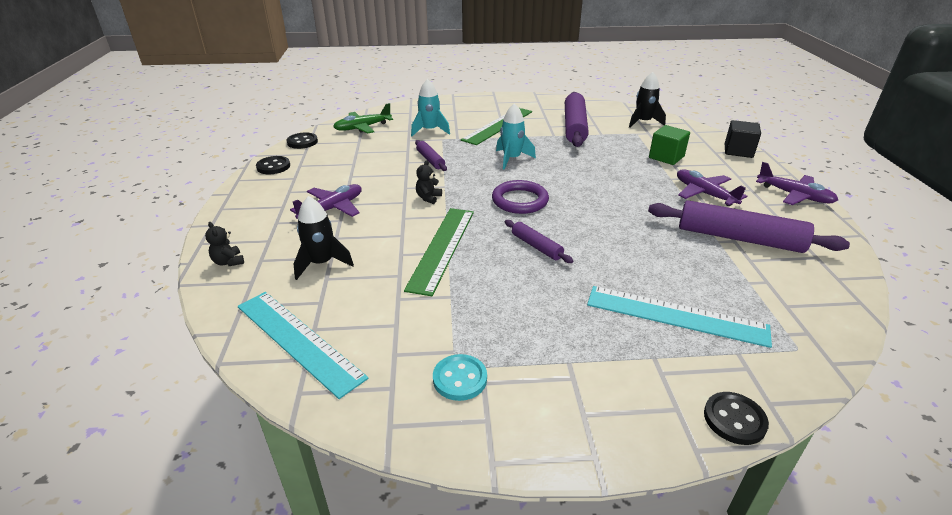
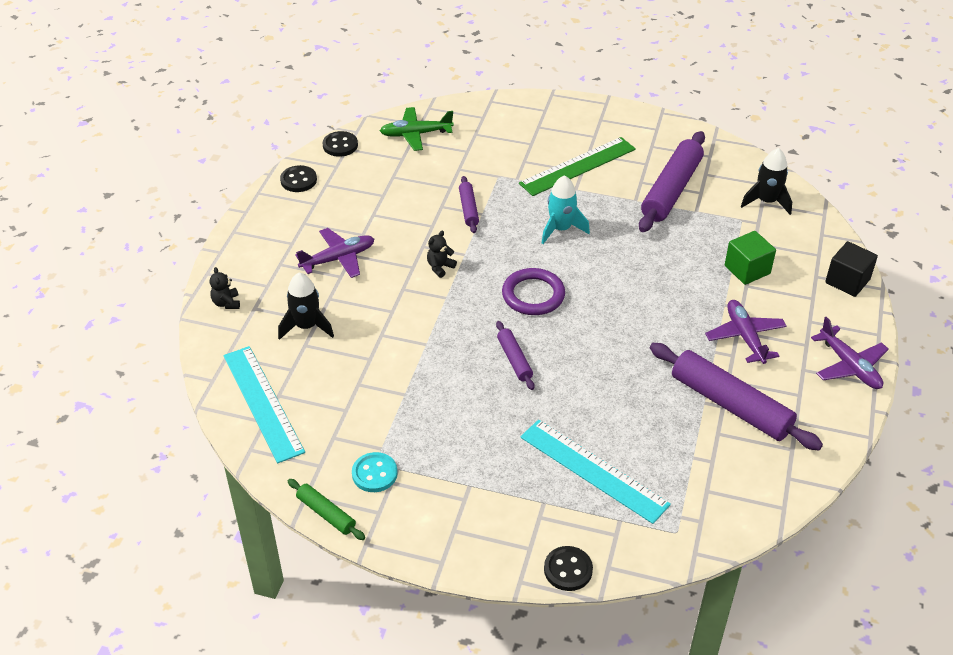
camera: 20 degrees right, 10 degrees up
(424, 441) = (326, 513): none -> green rolling pin
(430, 130) = (491, 157): turquoise rocket -> none
(441, 248) = (422, 337): green ruler -> none

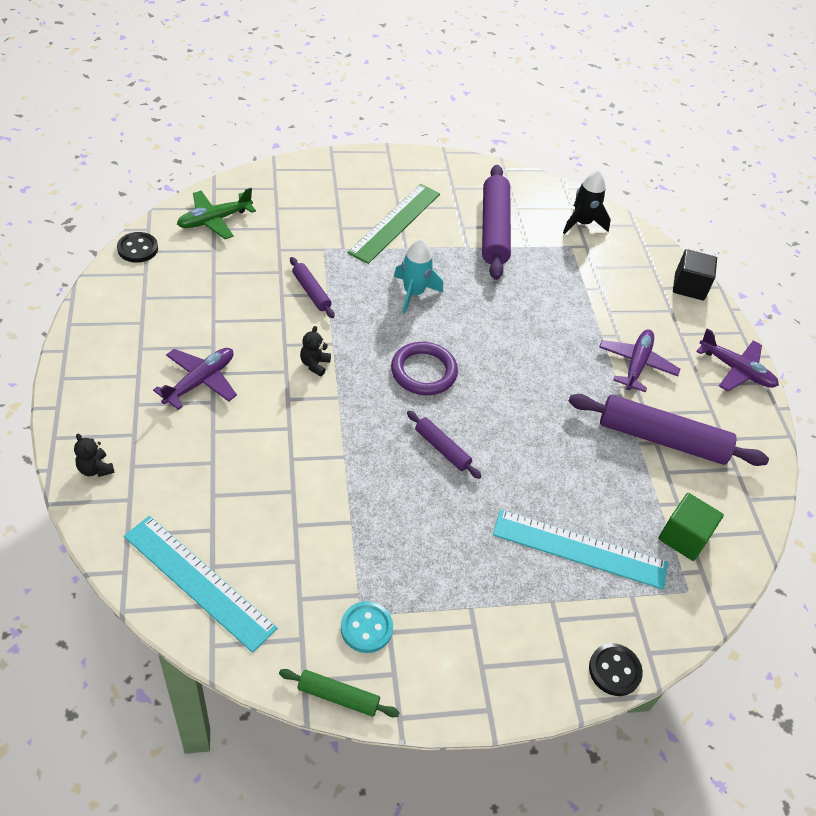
camera: 30 degrees left, 5 degrees up
(298, 180) = (110, 299): black button -> none
(306, 326) = (204, 472): black rocket -> none
(745, 336) = (636, 364): purple plane -> purple plane turned 60 degrees clockwise
(747, 270) = (602, 295): green cube -> green cube (683, 537)

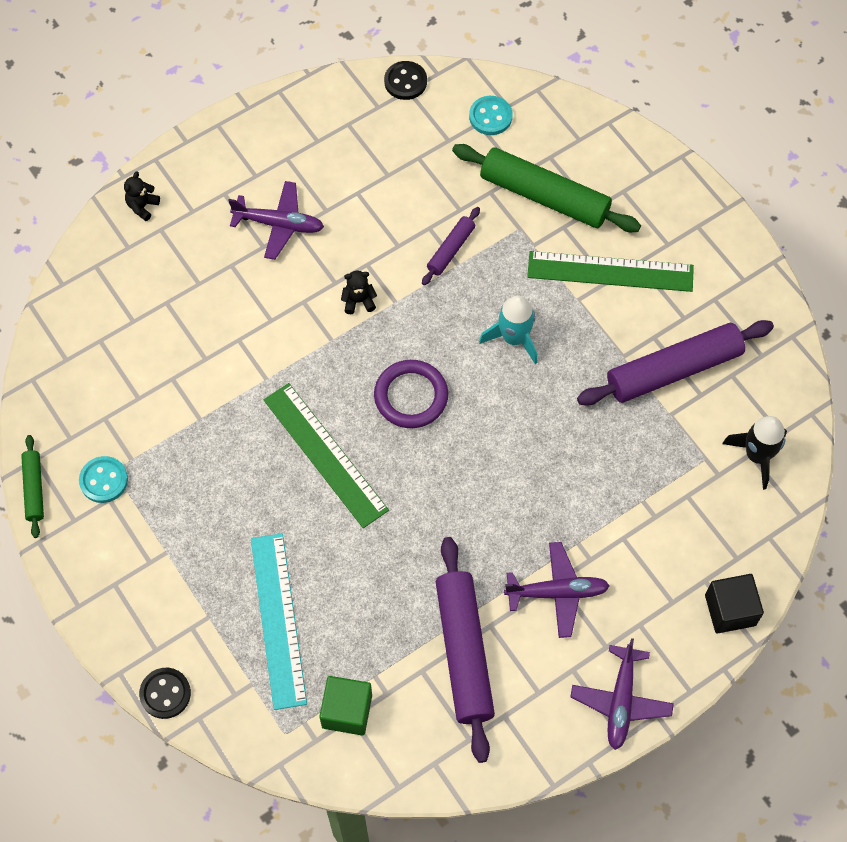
camera: 70 degrees right, 15 degrees up
(198, 582) = (80, 339): turquoise ruler -> none
(214, 220) = (490, 117): green plane -> turquoise button
(307, 225) = (544, 196): none -> green rolling pin
(442, 448) = (325, 455): purple rolling pin -> green ruler

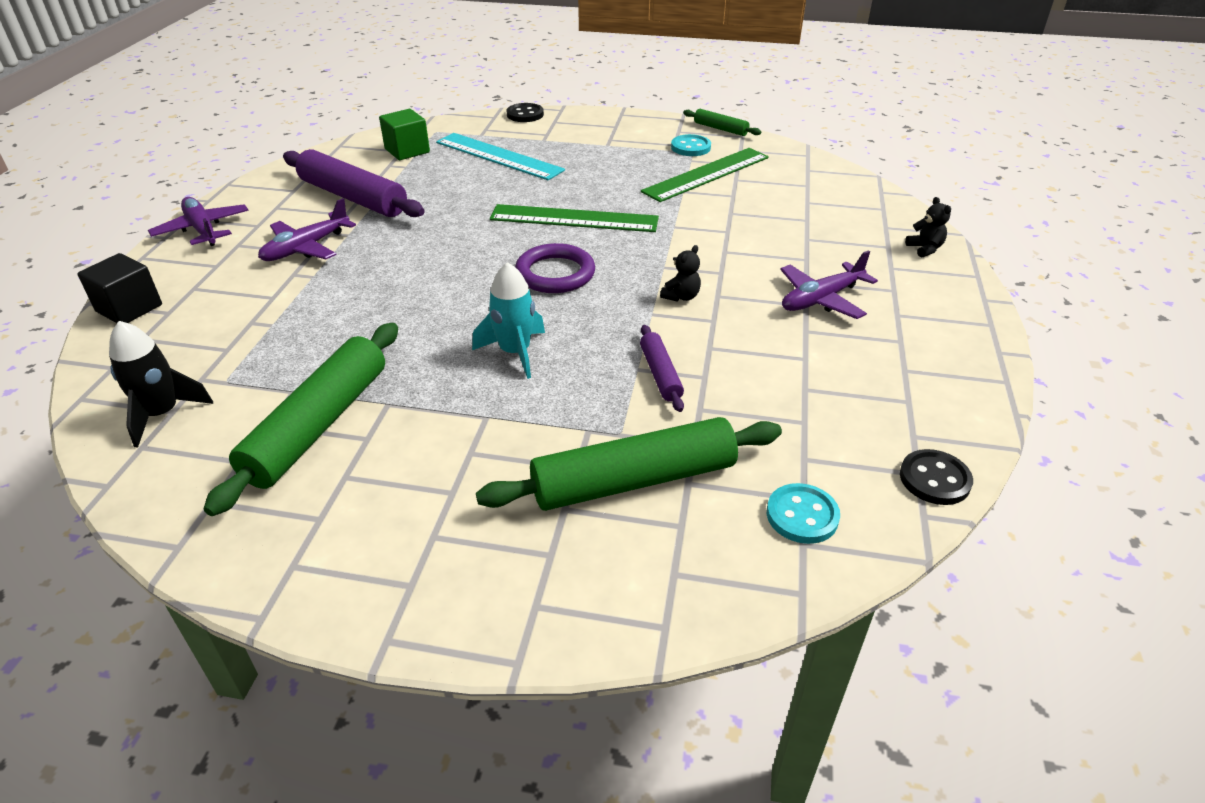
camera: 135 degrees right, 25 degrees down
(610, 272) = (476, 462): green ruler -> green ruler (706, 174)
(673, 369) = (318, 425): purple rolling pin -> green rolling pin

